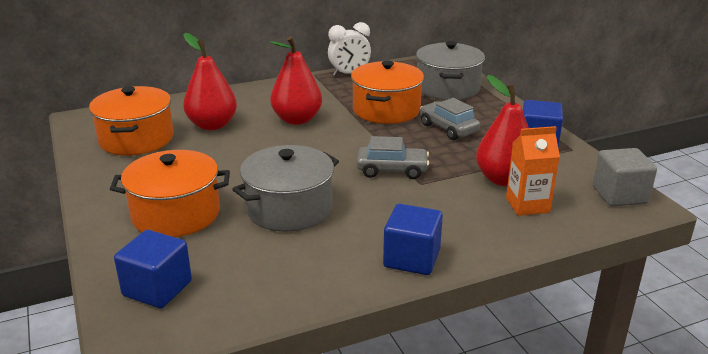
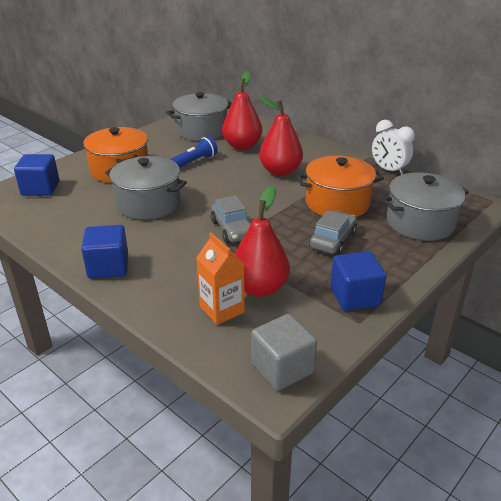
camera: 65 degrees right, 5 degrees up
(136, 139) = (201, 130): orange pot -> grey pot
(217, 160) = (194, 162): none -> blue flashlight

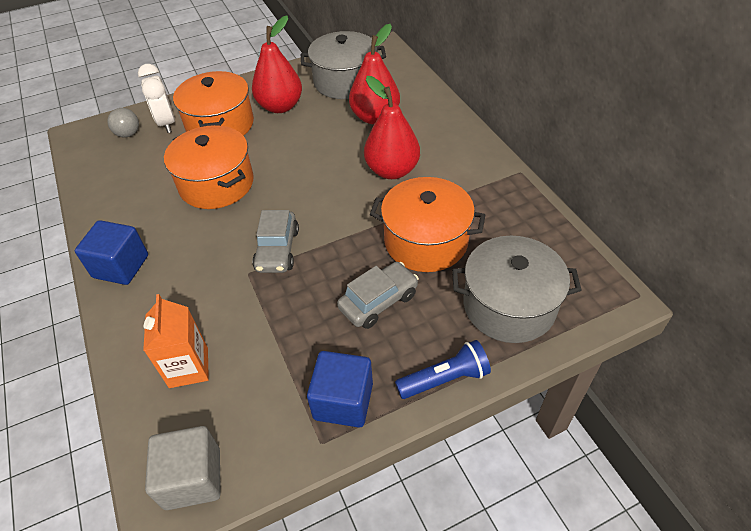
camera: 25 degrees right, 15 degrees up
(40, 188) = (128, 134): blue cube -> grey ball
(148, 203) = (216, 184): grey pot -> orange pot
(194, 162) = (304, 131): blue flashlight -> blue flashlight (445, 379)
(259, 288) = (247, 349): red pear -> red pear (280, 106)
(389, 170) = (530, 202): white clock -> white clock (166, 123)

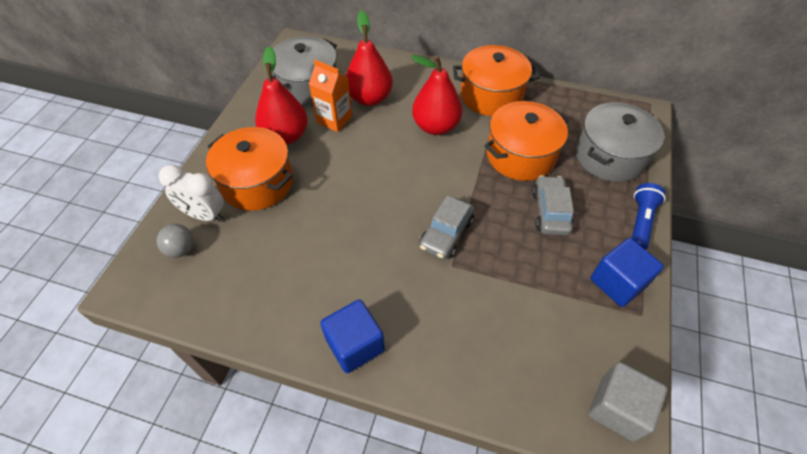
camera: 50 degrees left, 5 degrees up
(188, 367) = (513, 355): orange carton -> orange carton (334, 119)
(216, 184) = (329, 227): orange pot -> orange pot (491, 95)
(277, 250) = (446, 234): grey car -> grey car turned 75 degrees clockwise

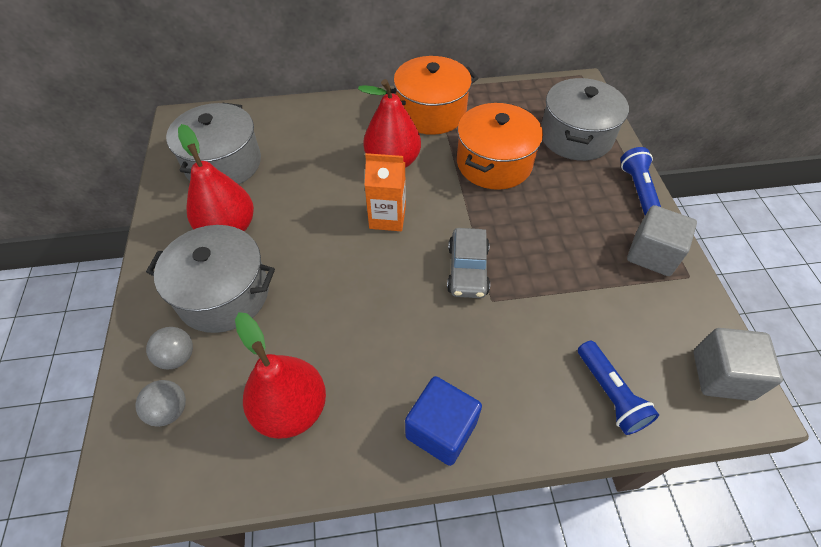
camera: 25 degrees left, 0 degrees up
(205, 215) = (177, 357): white clock -> grey ball
(257, 183) = (223, 294): orange pot -> grey pot
(334, 119) = (276, 191): orange carton -> orange carton (387, 217)
(369, 98) = (303, 155): red pear -> red pear (291, 409)
(505, 379) = (610, 394): none -> blue flashlight
(550, 212) = (553, 209): grey car -> none
(618, 282) = (652, 254): blue cube -> grey cube

